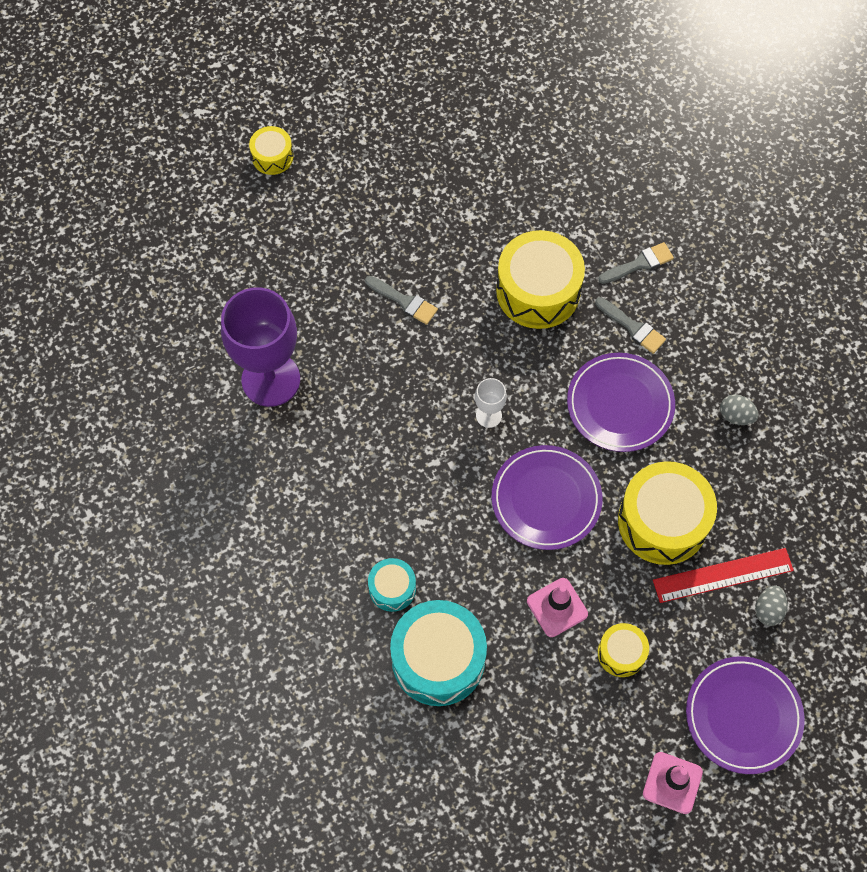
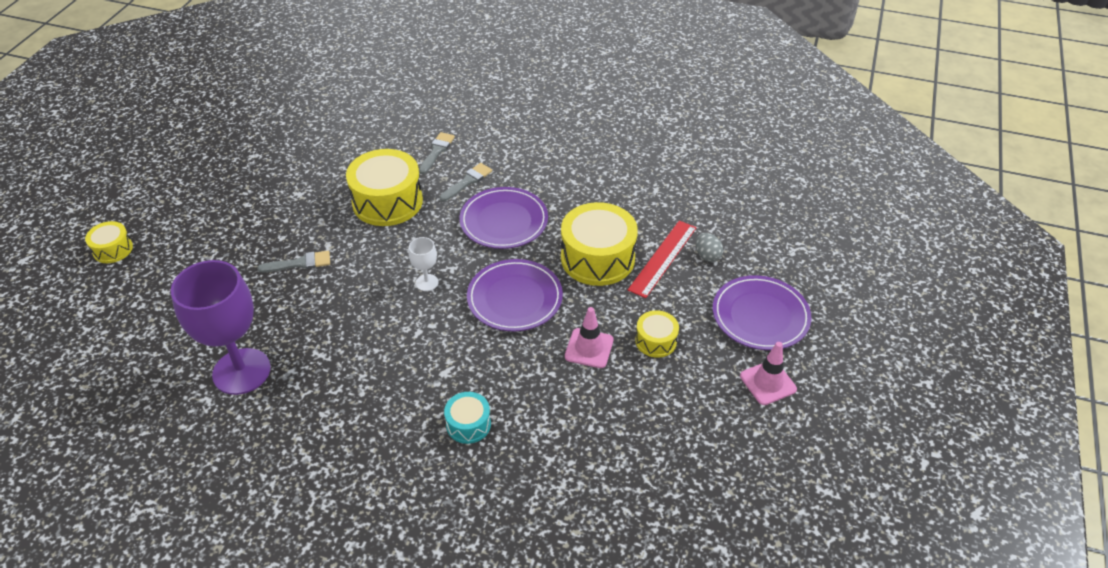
camera: 45 degrees left, 20 degrees down
(438, 659) = (547, 439): turquoise drum -> none
(632, 327) = (467, 181): grey brush -> grey brush turned 45 degrees counterclockwise
(736, 416) = (576, 182): grey egg -> none

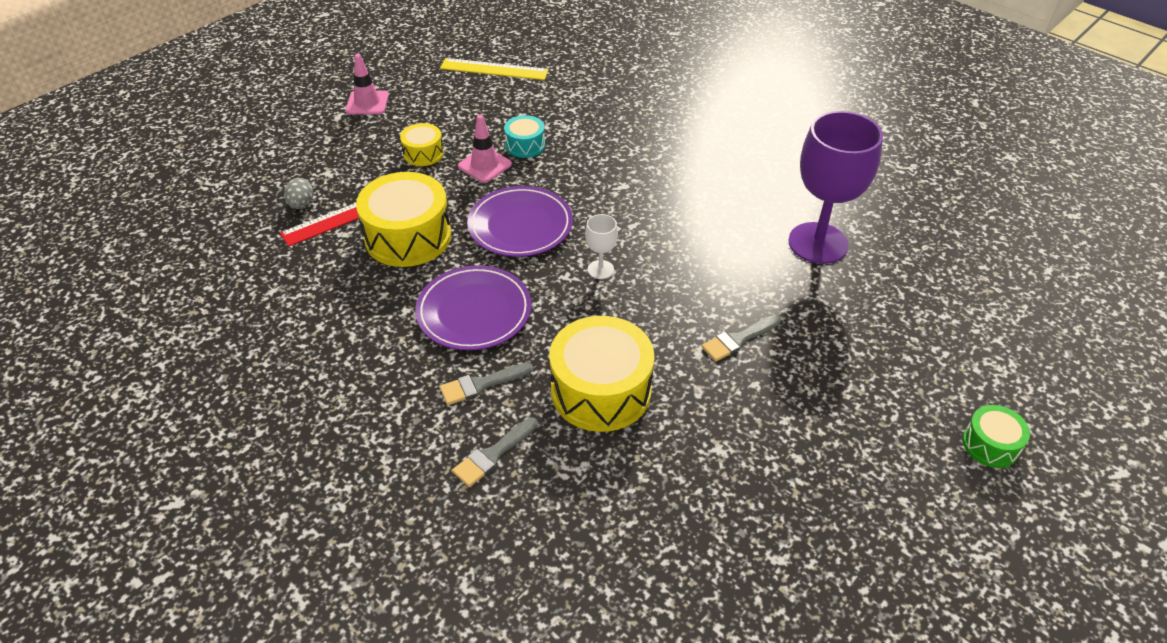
camera: 155 degrees left, 0 degrees up
(113, 249) = (990, 445): yellow drum -> green drum
(300, 263) = (738, 339): grey brush -> grey brush turned 45 degrees counterclockwise
(468, 424) = (622, 145): turquoise drum -> turquoise drum (525, 145)
(682, 492) = (494, 69): none -> yellow ruler
(760, 316) = (317, 144): purple plate -> none

